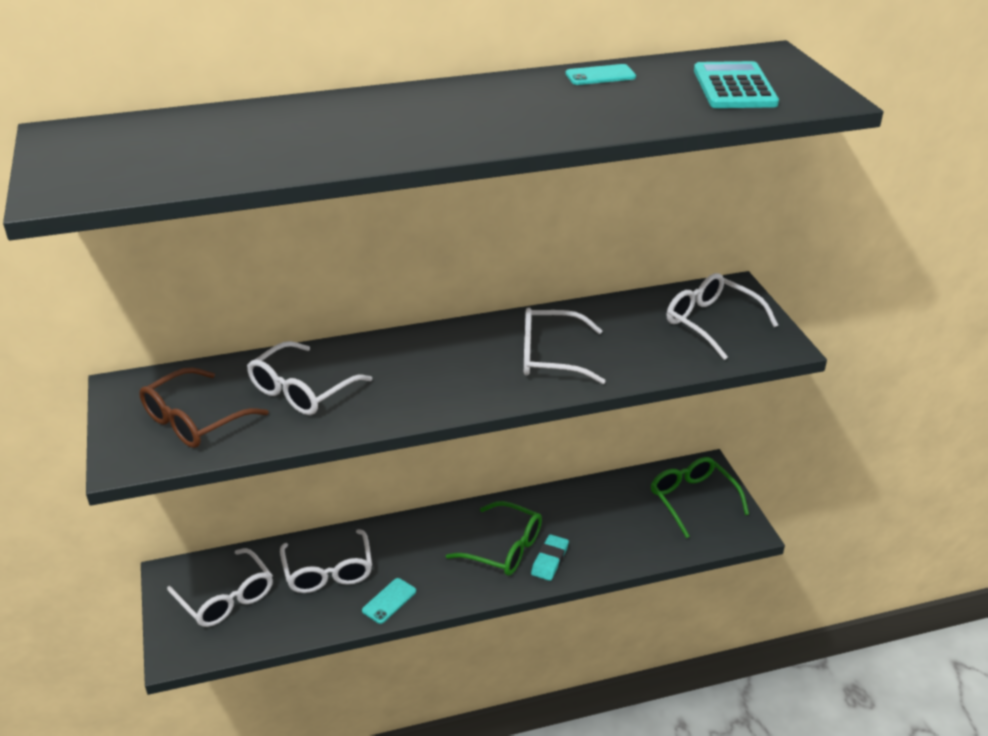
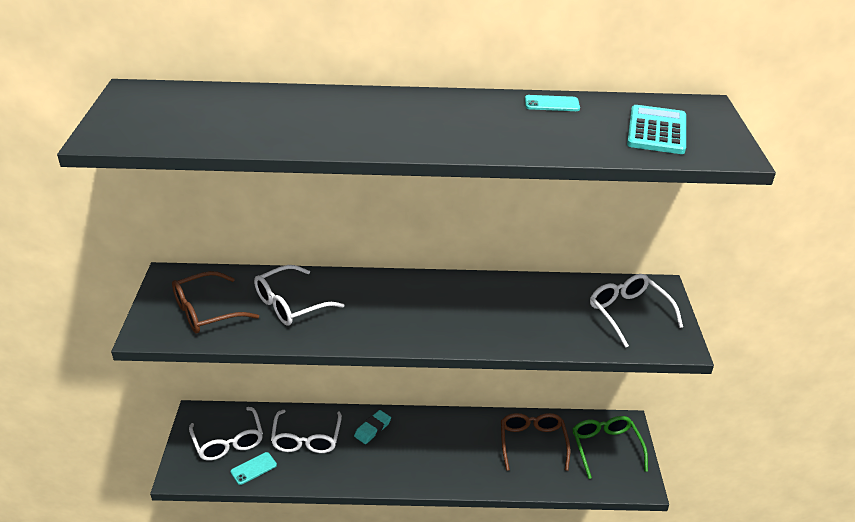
camera: 15 degrees right, 0 degrees up
(389, 601) = (342, 473): turquoise phone -> turquoise phone (253, 468)
(504, 548) = (442, 453): green glasses -> none
(549, 560) = (473, 471): turquoise eraser -> turquoise eraser (372, 429)
(550, 356) = (486, 316): white glasses -> none
(607, 513) = (532, 443): none -> brown glasses

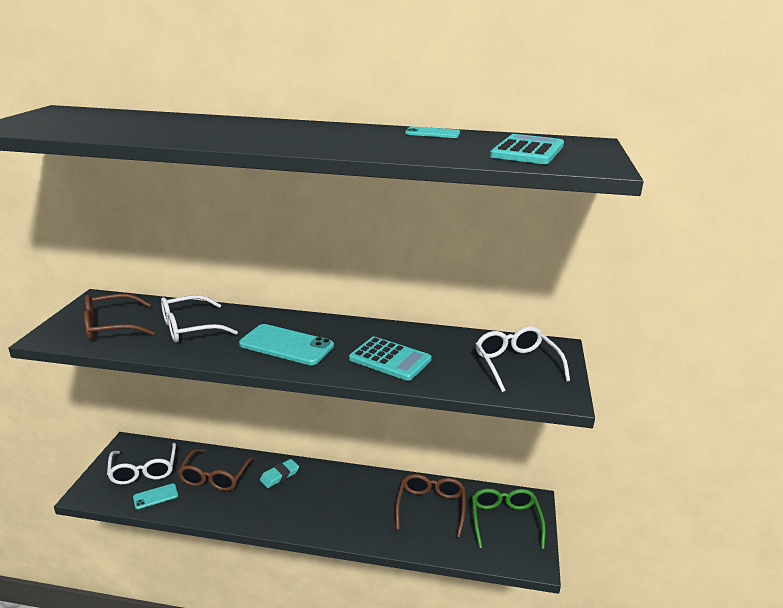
camera: 10 degrees right, 10 degrees down
(306, 439) = (215, 477): white glasses -> brown glasses
(400, 315) = (286, 345): none -> turquoise phone
(508, 321) = (390, 359): none -> turquoise calculator

